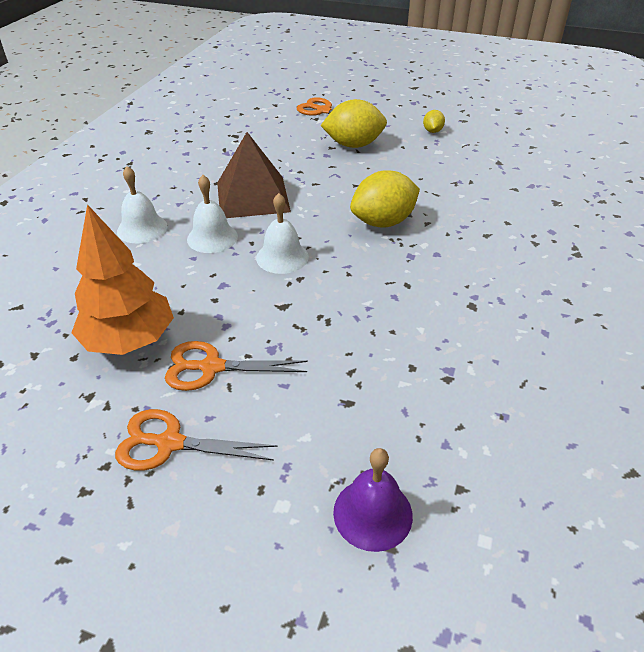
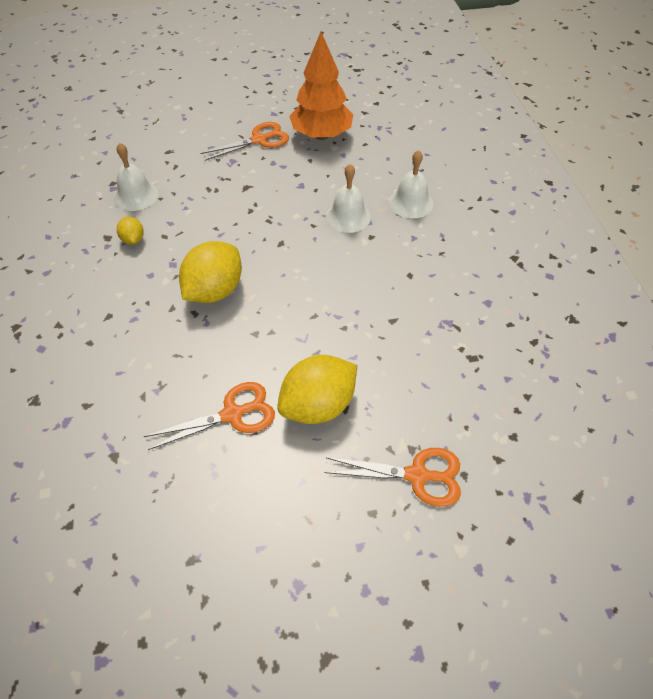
camera: 150 degrees right, 10 degrees up
(170, 443) = (248, 107): orange scissors -> orange scissors (232, 414)
(252, 196) = (358, 272): brown pyramid -> none
(282, 257) = (277, 222): white bell -> white bell (136, 196)
(372, 513) = (133, 117): purple bell -> none
(432, 131) = (229, 496): yellow lemon -> yellow lemon (133, 240)

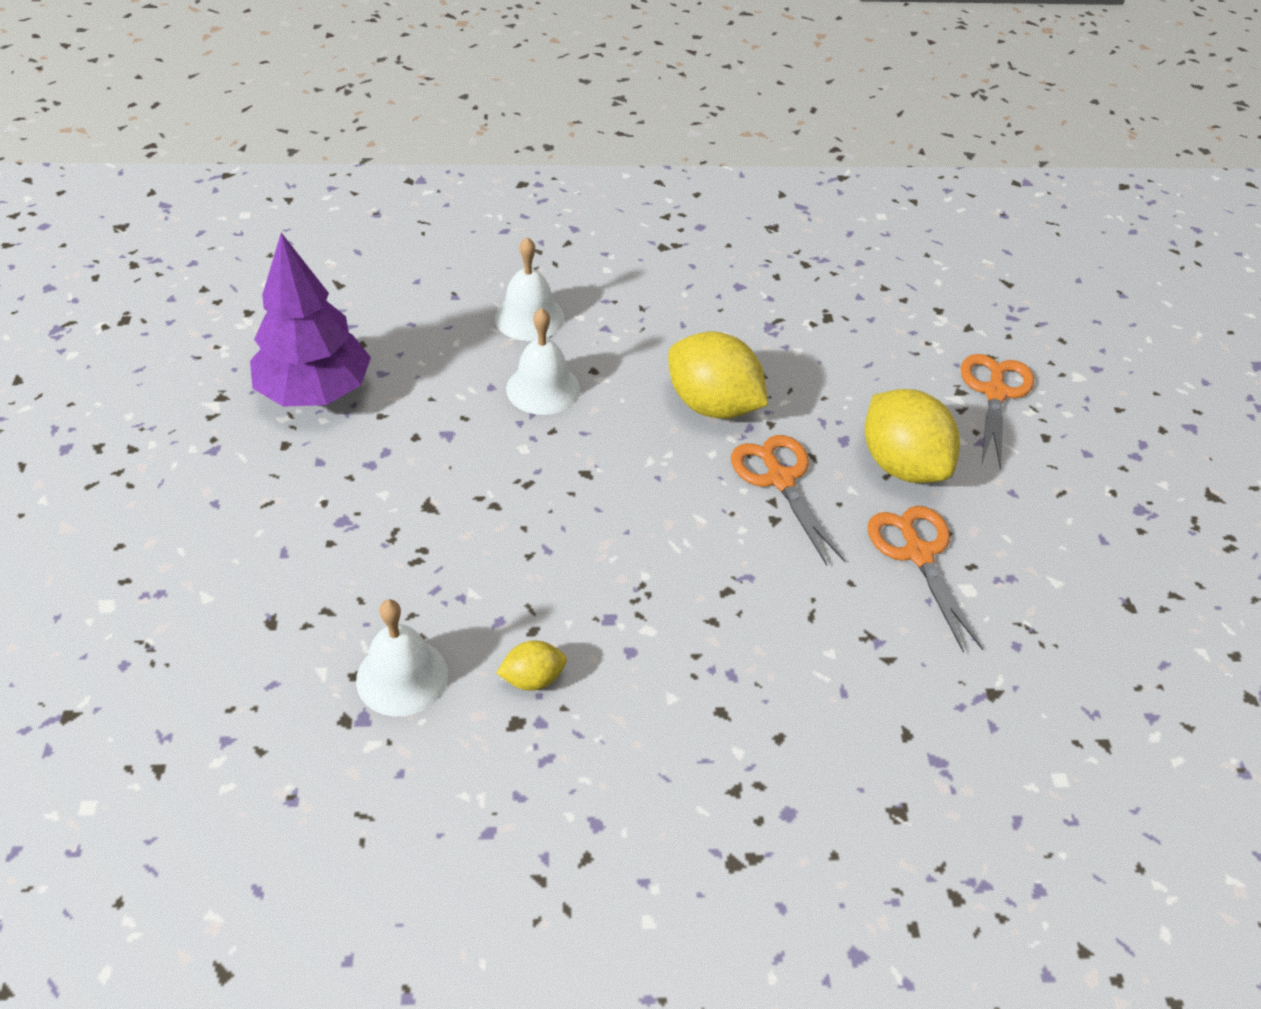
camera: 85 degrees left, 5 degrees down
(214, 291) = (682, 563): yellow lemon -> yellow lemon (713, 405)
(259, 140) = (293, 477): orange scissors -> orange scissors (780, 479)
(321, 135) = (315, 392): orange tree -> purple tree

